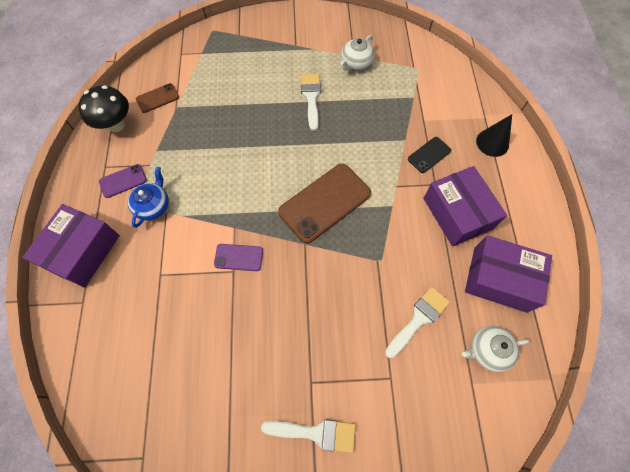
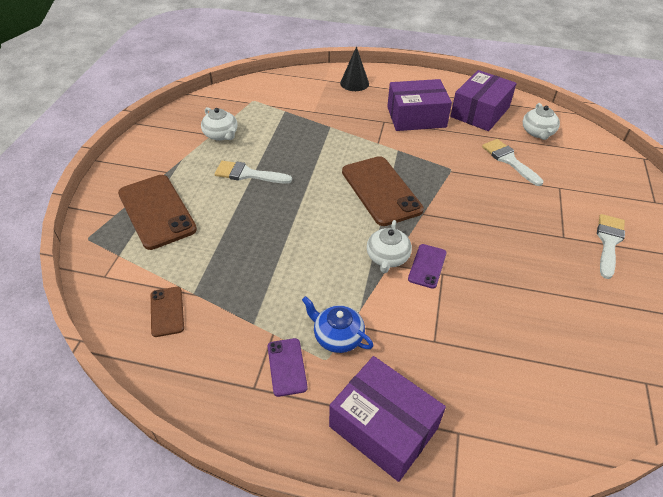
camera: 75 degrees left, 20 degrees down
(116, 125) = (186, 366): black mushroom -> none
(240, 224) = (387, 258): none -> white teapot
(249, 56) = (156, 211): none -> brown phone
(429, 155) = (352, 117): black phone -> none

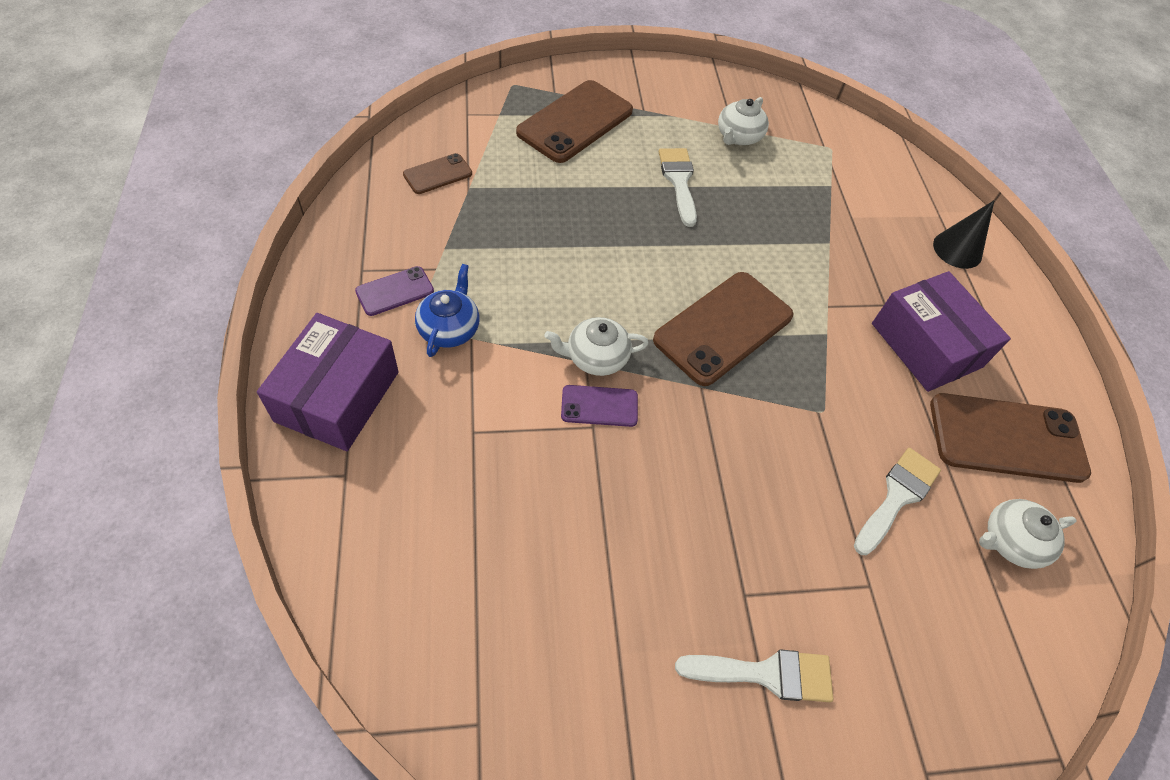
camera: 65 degrees right, 10 degrees up
(480, 112) = (1006, 438): purple box -> brown phone

